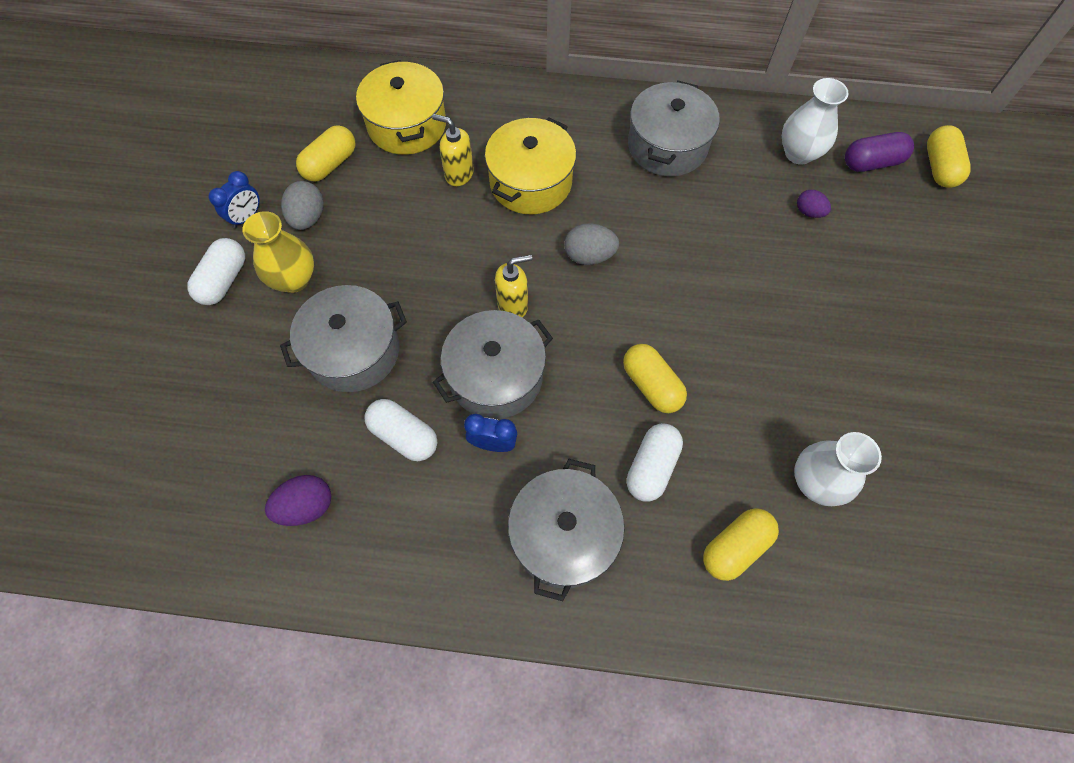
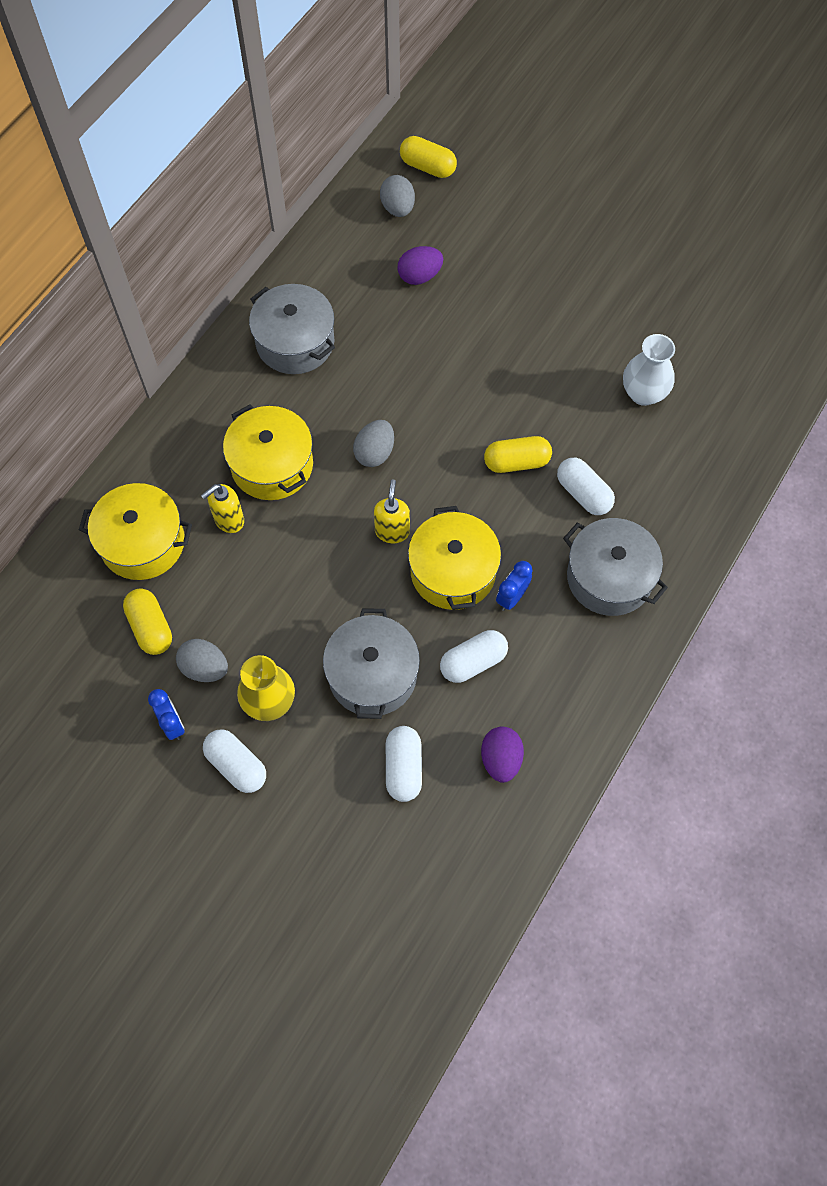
camera: 65 degrees left, 0 degrees up
(267, 418) = (403, 768): none -> white capsule
(496, 376) = (453, 571): grey pot -> yellow pot
(735, 547) = (667, 468): yellow capsule -> none
(799, 153) = (359, 252): white vase -> none
(809, 212) = (419, 276): purple egg -> purple egg, size x1.54
(871, 163) = (398, 208): purple capsule -> grey egg

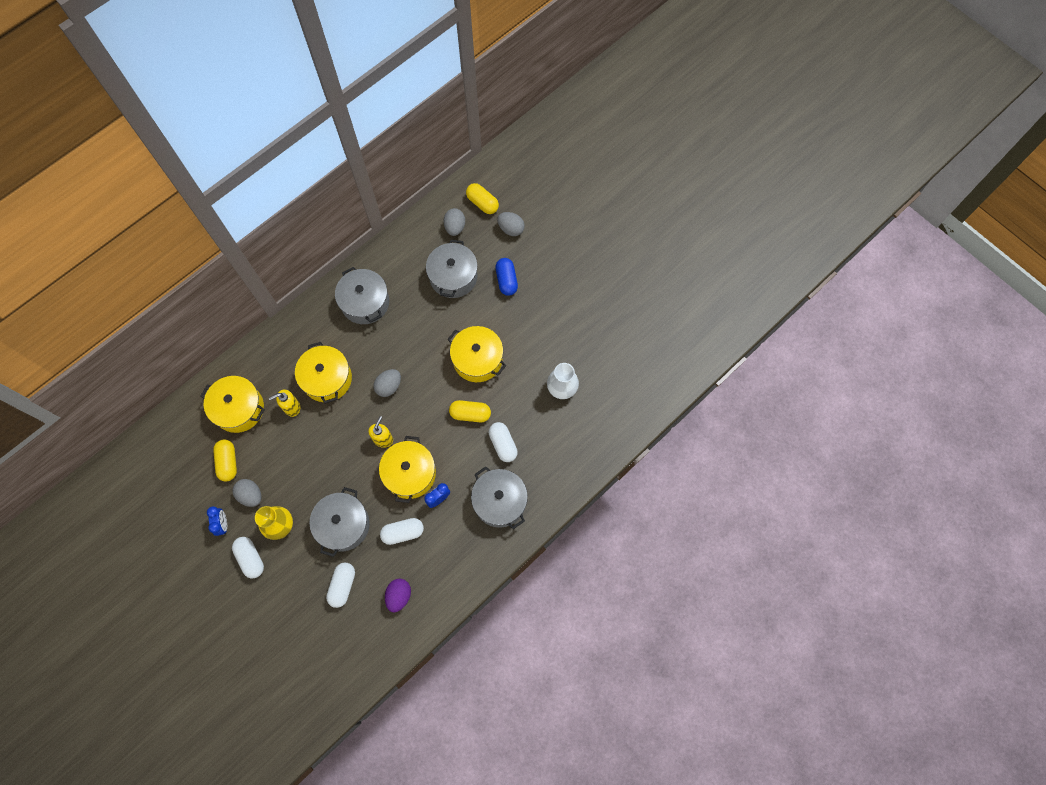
camera: 15 degrees right, 5 degrees up
(419, 276) = (453, 277): purple egg -> grey pot
(483, 192) = (511, 229): none -> grey egg
(499, 382) = (477, 359): none -> yellow pot
(503, 263) = (506, 280): none -> blue capsule

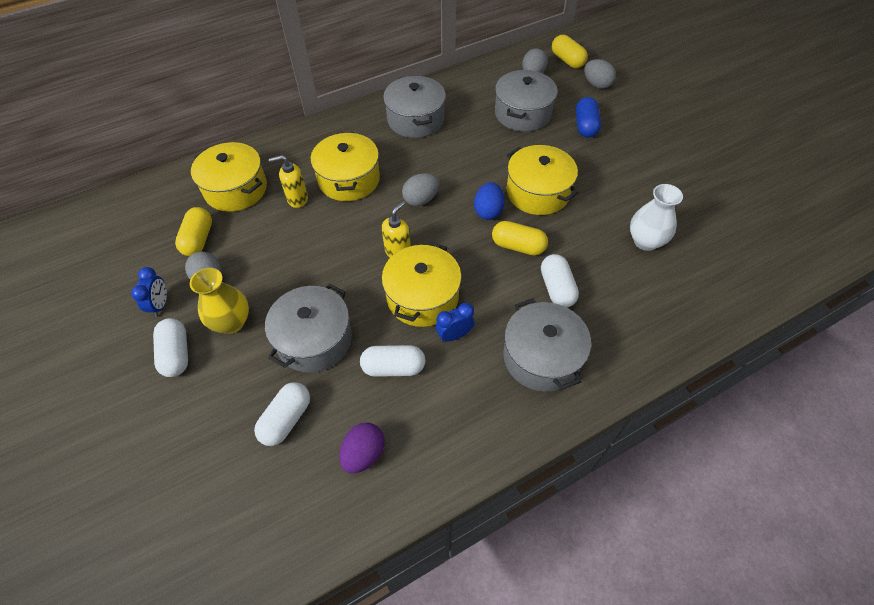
camera: 15 degrees right, 15 degrees down
(443, 386) = (488, 211): none -> blue egg

